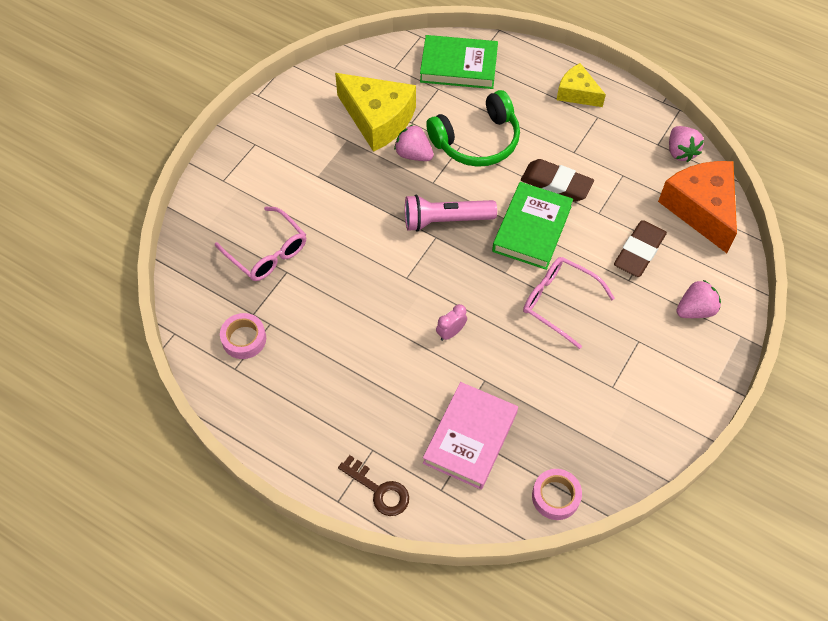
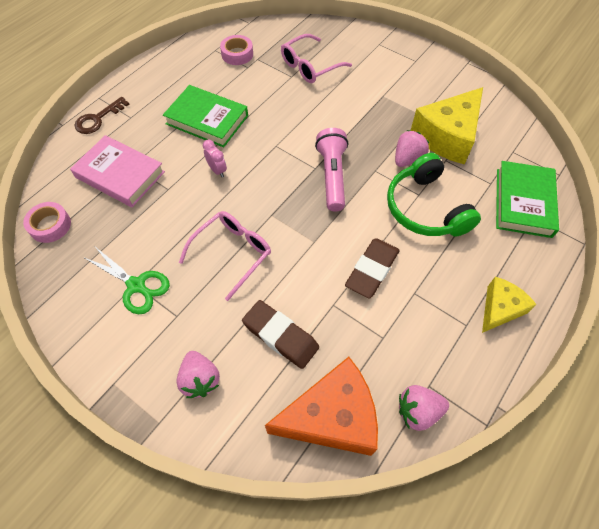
camera: 95 degrees right, 0 degrees up
(531, 229) = (317, 241): green book -> green book (207, 120)
(614, 384) = (136, 286): none -> green scissors

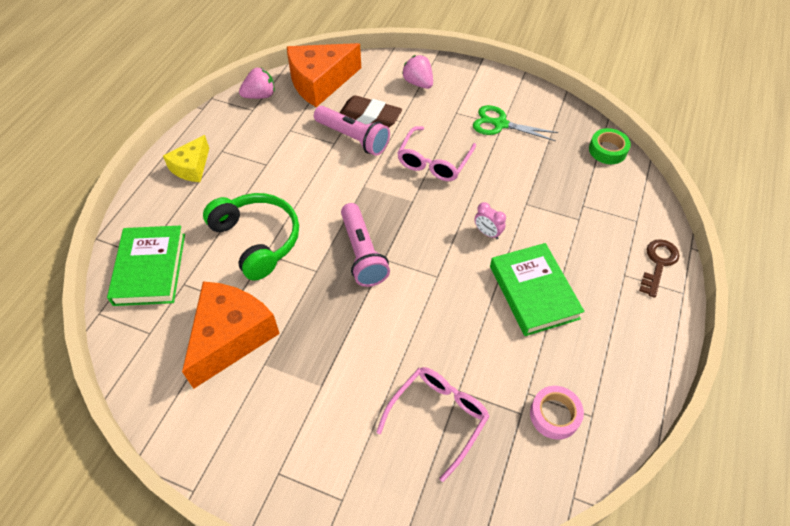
camera: 165 degrees right, 5 degrees down
(50, 225) = (607, 150): pink tape -> green tape
(120, 175) = (583, 207): pink book -> none
(207, 120) = (533, 292): green book -> green book turned 60 degrees clockwise
(309, 306) = (353, 138): none -> pink flashlight
(372, 270) = (305, 174): brown eraser -> none
(407, 159) = (280, 293): pink strawberry -> none
(447, 136) = (231, 337): yellow cheese -> orange cheese

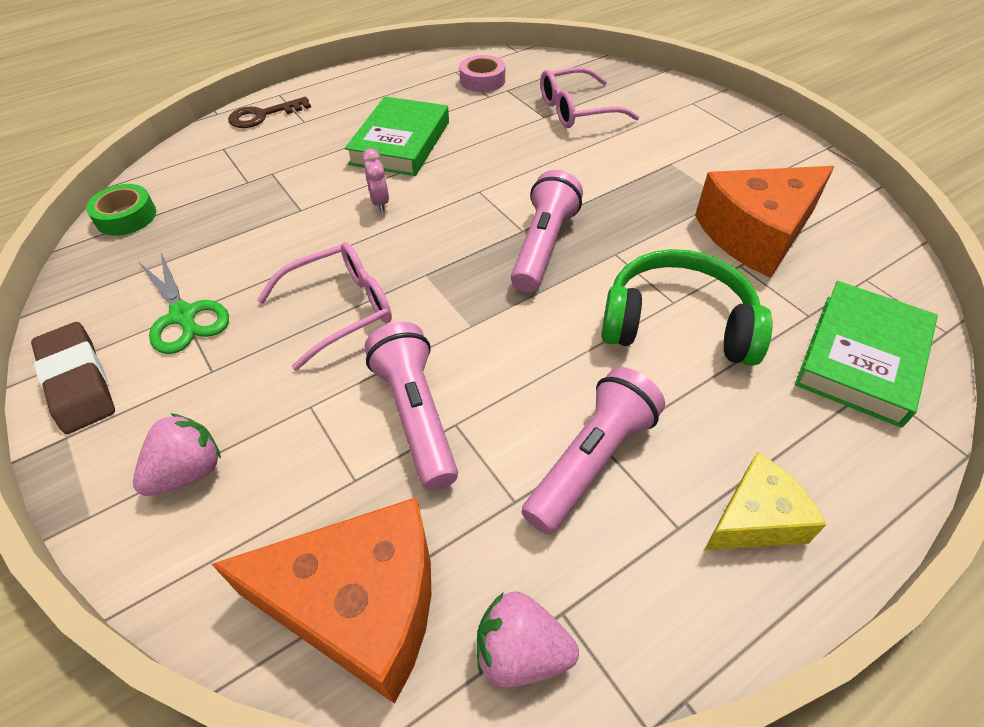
camera: 145 degrees left, 5 degrees down
(257, 240) = (677, 324): green headphones -> green headphones turned 105 degrees clockwise
(267, 156) = (591, 460): none -> pink flashlight
(370, 116) = (346, 445): brown eraser -> brown eraser (78, 382)
(418, 83) = (188, 471): pink strawberry -> pink strawberry turned 135 degrees counterclockwise

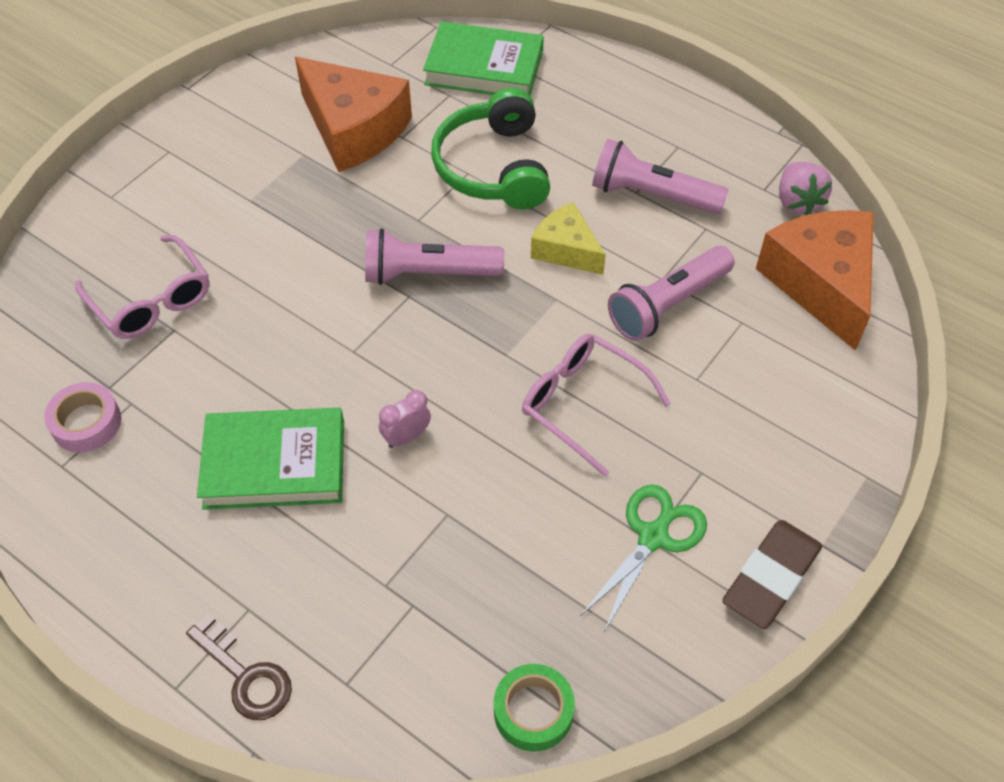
camera: 110 degrees left, 5 degrees up
(188, 471) = (797, 431): pink strawberry -> none
(755, 519) = (651, 113): yellow cheese -> yellow cheese (566, 250)

